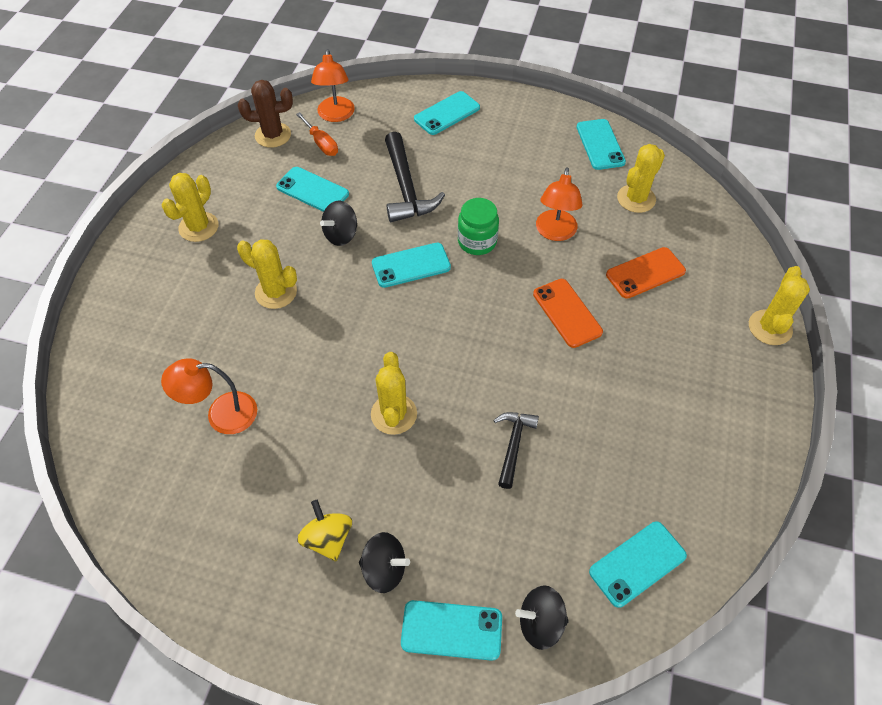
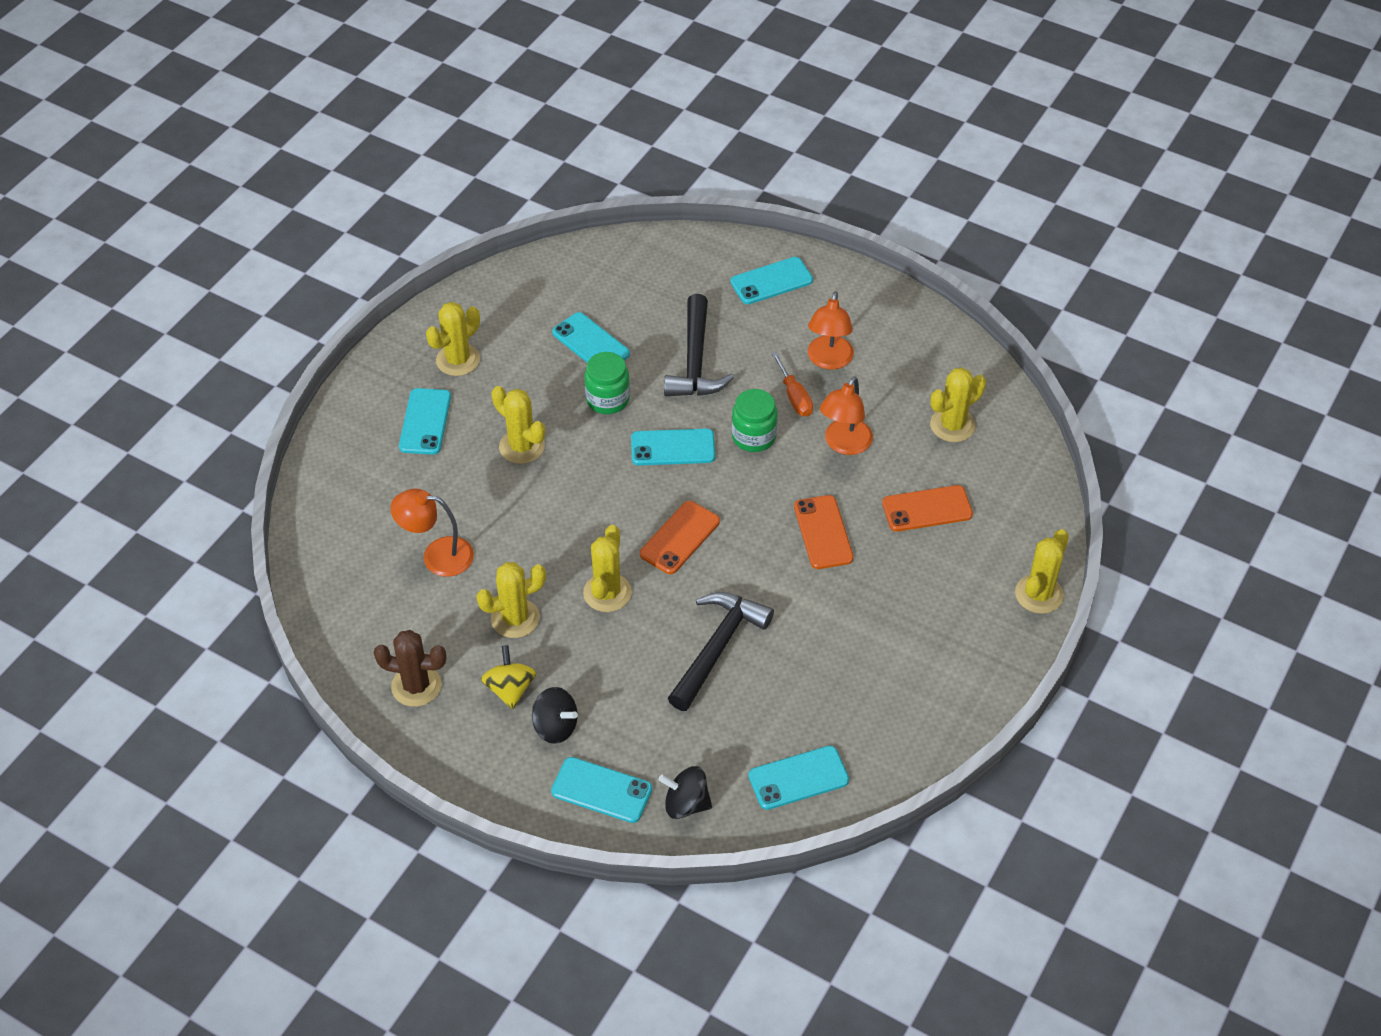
camera: 15 degrees right, 5 degrees down
(273, 135) = (564, 270): brown cactus -> brown cactus (416, 686)
(313, 461) = (515, 618): none -> yellow cactus
(321, 143) = (616, 290): orange screwdriver -> orange screwdriver (794, 397)
(336, 115) = (642, 259): orange lamp -> orange lamp (828, 360)
(341, 235) = (607, 399): black spinning top -> green jar
(443, 346) = (679, 538): none -> orange phone
(513, 445) = (717, 648): black hammer -> black hammer, size x1.68
(600, 144) = (937, 354): turquoise phone -> turquoise phone (425, 422)

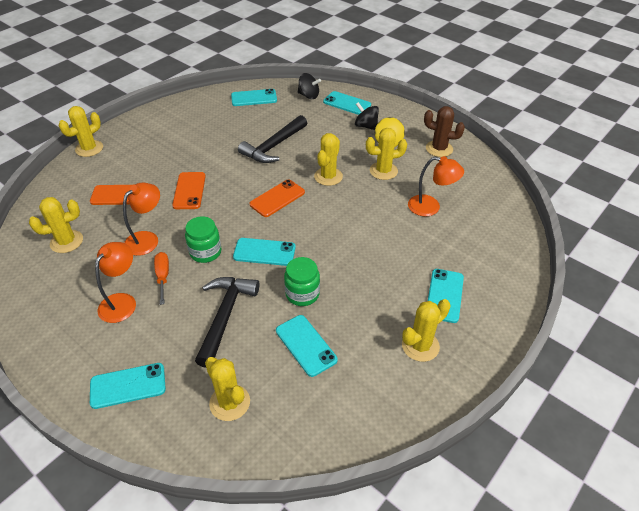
camera: 170 degrees left, 5 degrees down
(522, 446) = (372, 267): yellow cactus -> yellow cactus (229, 402)

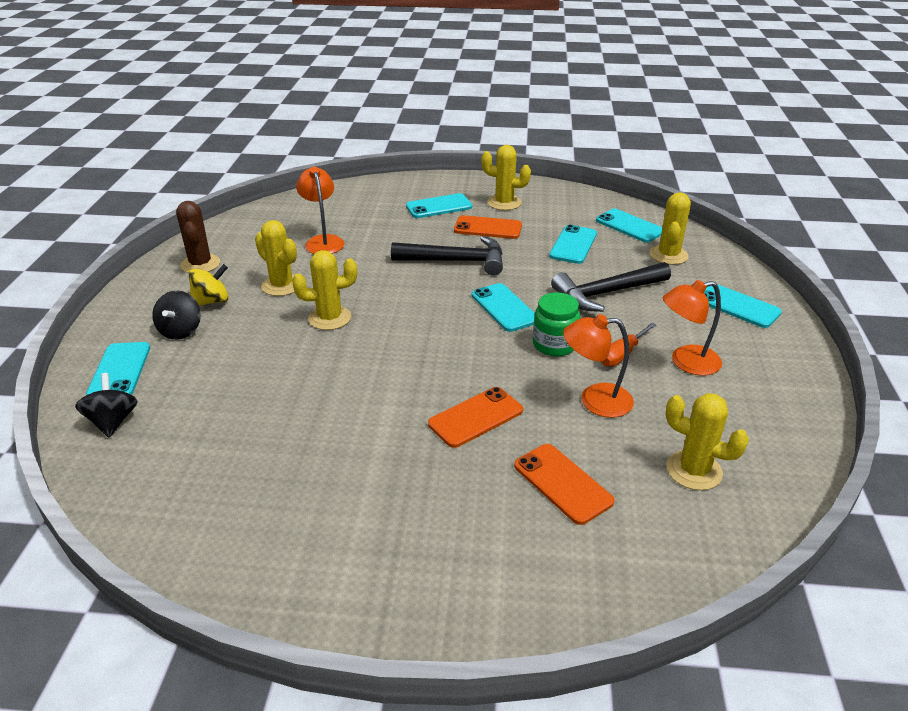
camera: 125 degrees left, 10 degrees down
(89, 149) = (509, 626): yellow cactus -> none
(254, 98) = (159, 487): turquoise phone -> turquoise phone (629, 226)
(274, 146) = (299, 391): black hammer -> black hammer (456, 261)
(277, 198) = (410, 337): orange phone -> orange phone (488, 228)
(302, 294) = (526, 266): green jar -> none

